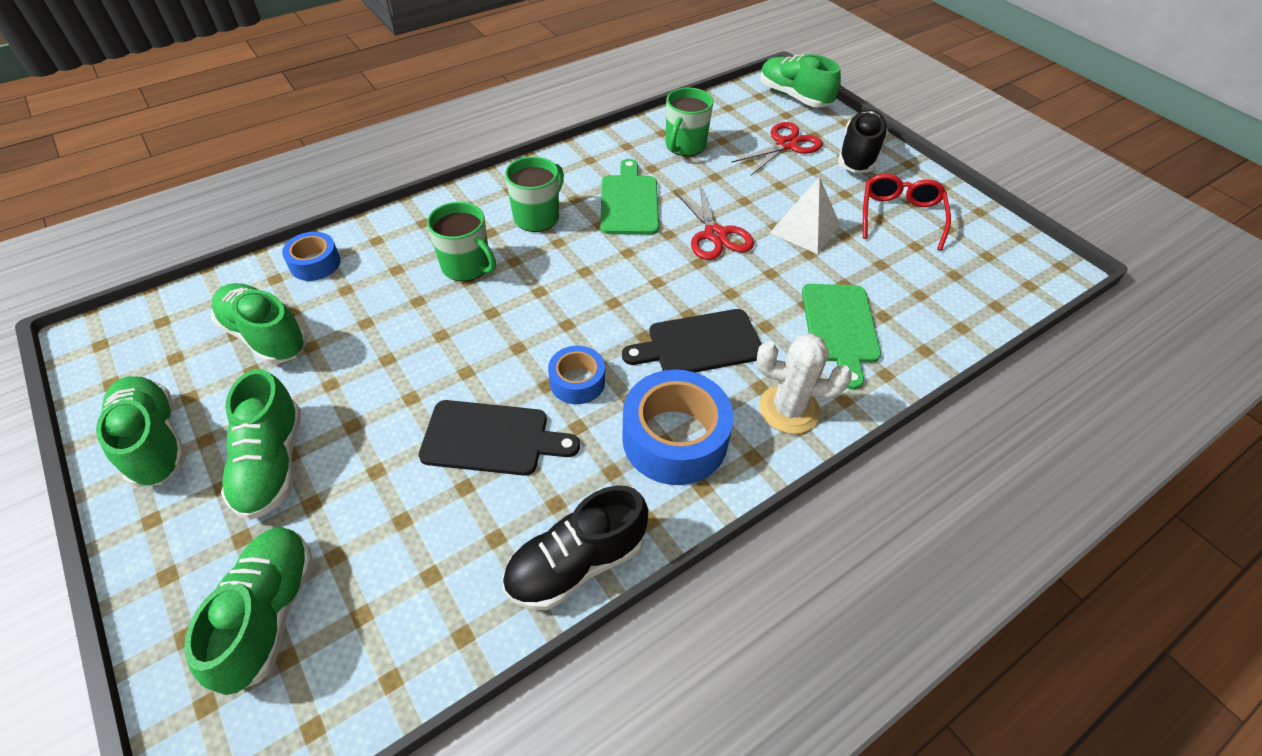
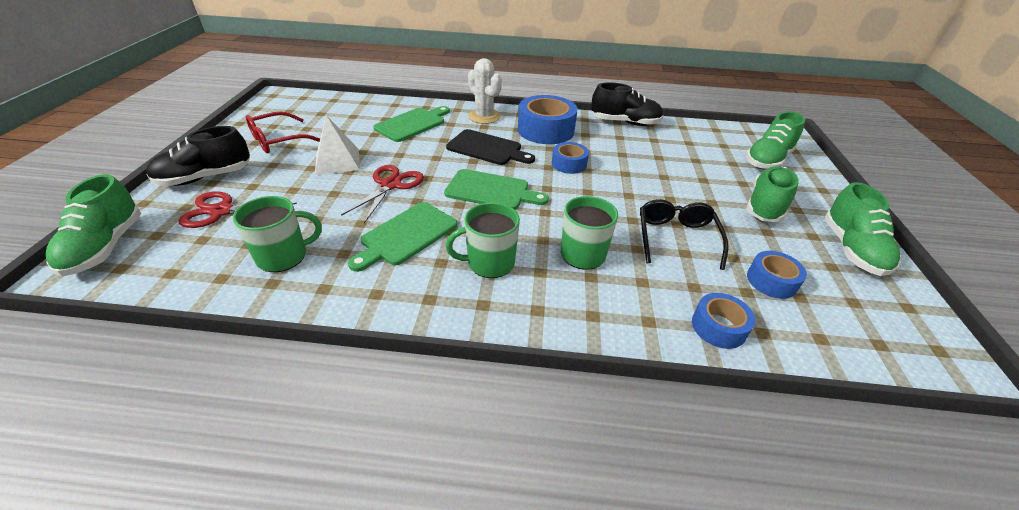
camera: 140 degrees left, 10 degrees down
(265, 336) = (771, 281): green shoe -> blue tape
(381, 336) = (676, 238): none -> black glasses
(491, 438) = (634, 165): black cutting board -> none
(618, 284) = (491, 191): none -> green cutting board

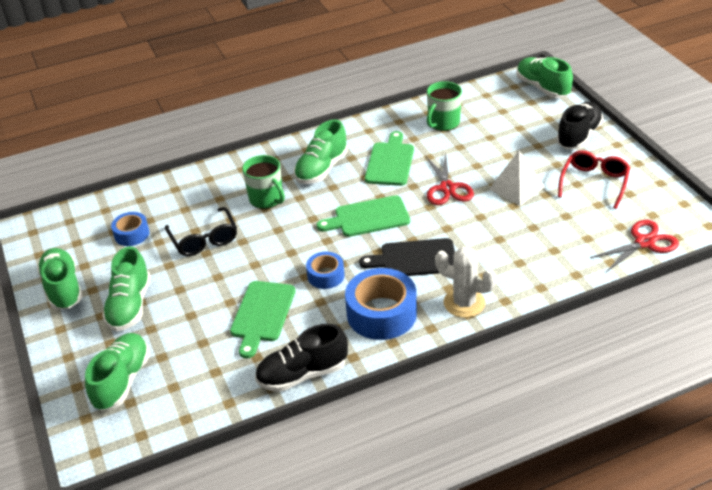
camera: 155 degrees right, 0 degrees up
(221, 211) = (523, 125): red scissors -> red scissors (644, 242)
(412, 124) = (518, 255): green cutting board -> green cutting board (262, 314)
(489, 263) = (321, 169): green mug -> green shoe
(718, 327) = (167, 191): blue tape -> none

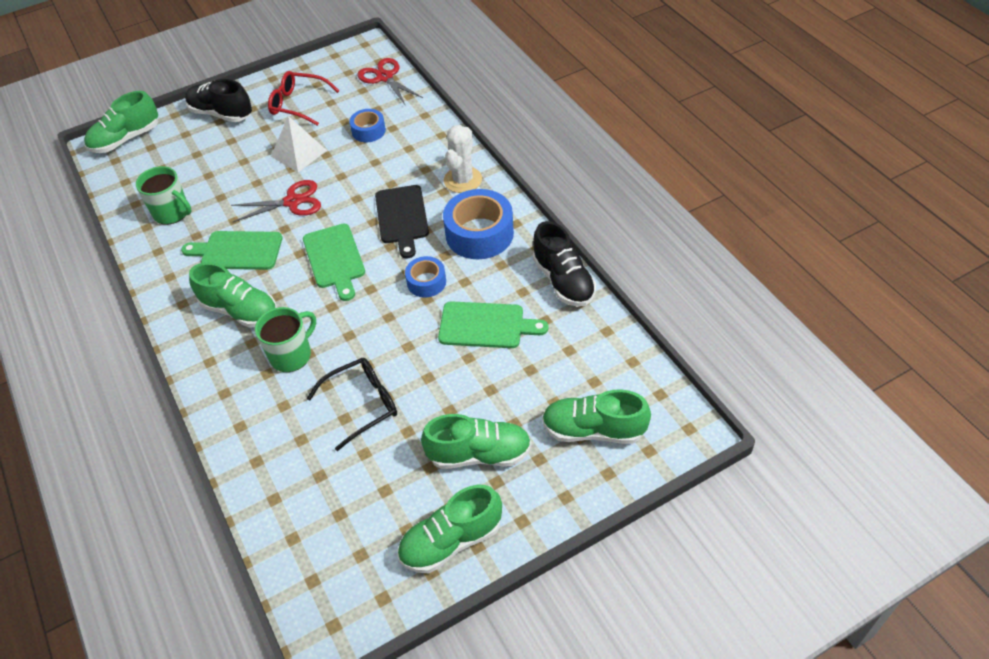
camera: 95 degrees left, 10 degrees up
(132, 234) = (347, 489): blue tape -> blue tape (368, 131)

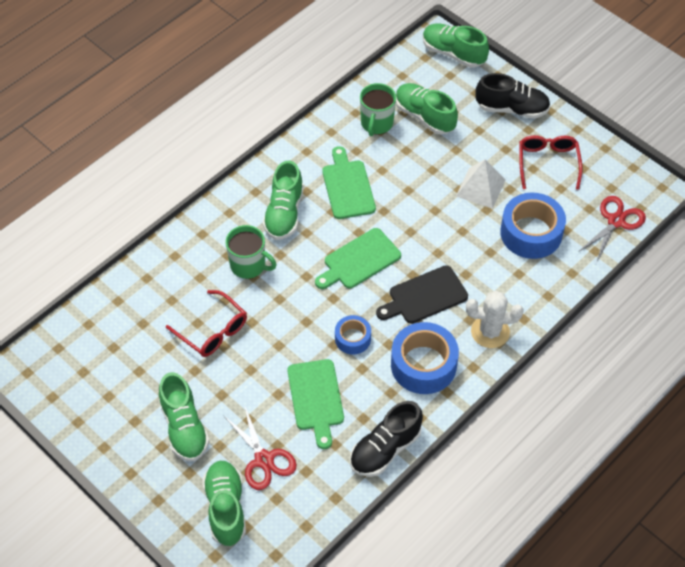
camera: 70 degrees right, 5 degrees up
(221, 114) = (512, 109): black shoe -> black shoe turned 90 degrees clockwise
(292, 202) = (417, 205): red scissors -> red scissors (264, 459)
(362, 404) = (212, 331): black glasses -> red glasses
(368, 131) = (531, 233): blue tape -> blue tape, size x1.80
(451, 541) = (104, 428): green shoe -> green shoe (424, 116)

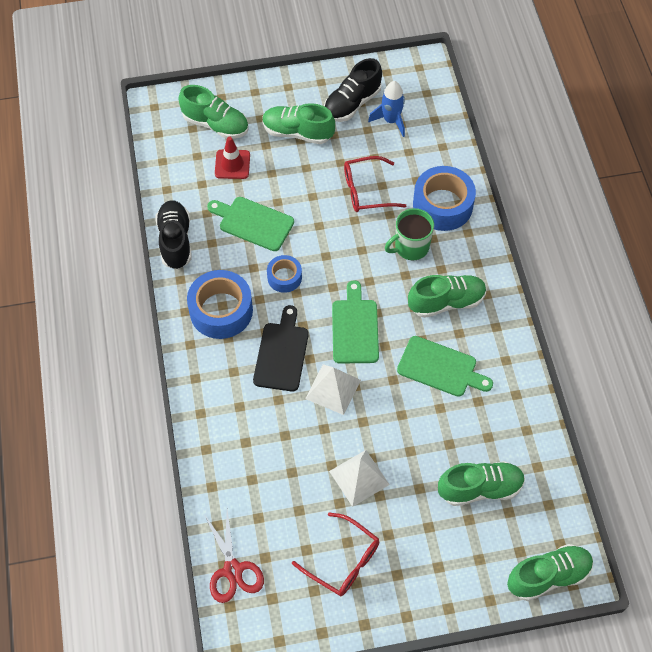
camera: 125 degrees right, 5 degrees up
(114, 358) = (391, 121): none -> blue rocket
(264, 459) = (232, 164): red scissors -> red traffic cone
(284, 213) = (446, 302): green shoe -> green shoe turned 120 degrees clockwise
(376, 123) = (500, 439): green mug -> none
(425, 244) = (333, 389): none -> white pyramid
(490, 332) = (210, 378): white cactus -> none
(512, 109) = (434, 579): black shoe -> black shoe (352, 103)
(531, 233) = (278, 484): blue tape -> blue tape (442, 205)

